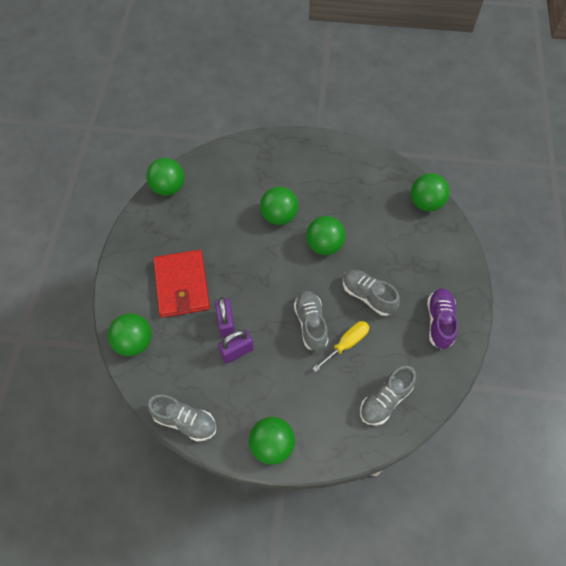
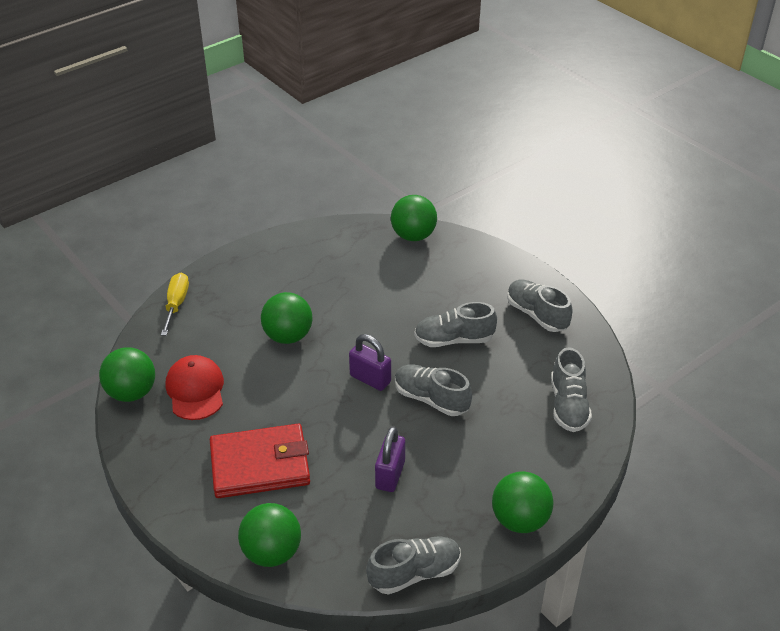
camera: 45 degrees left, 20 degrees down
(182, 285) = (260, 464): red wallet -> red wallet turned 45 degrees counterclockwise
(198, 211) = (195, 390): none -> red cap
(226, 323) = (349, 461): purple padlock -> purple padlock (370, 379)
(324, 245) = (363, 329): green ball -> none
(346, 344) = (482, 389): yellow screwdriver -> yellow screwdriver (176, 304)
(439, 322) = (537, 315): purple shoe -> grey shoe

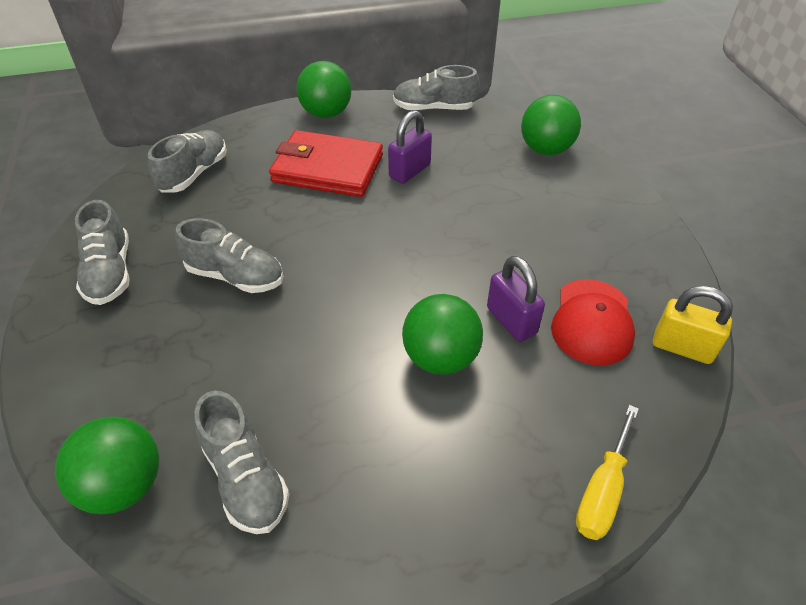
camera: 155 degrees left, 5 degrees up
(132, 393) = (682, 347): green ball -> yellow padlock
(260, 464) = (534, 216): red wallet -> red wallet (327, 168)
(370, 379) = (368, 263): purple padlock -> purple padlock (511, 321)
(431, 399) = (319, 221): grey shoe -> grey shoe (245, 478)

